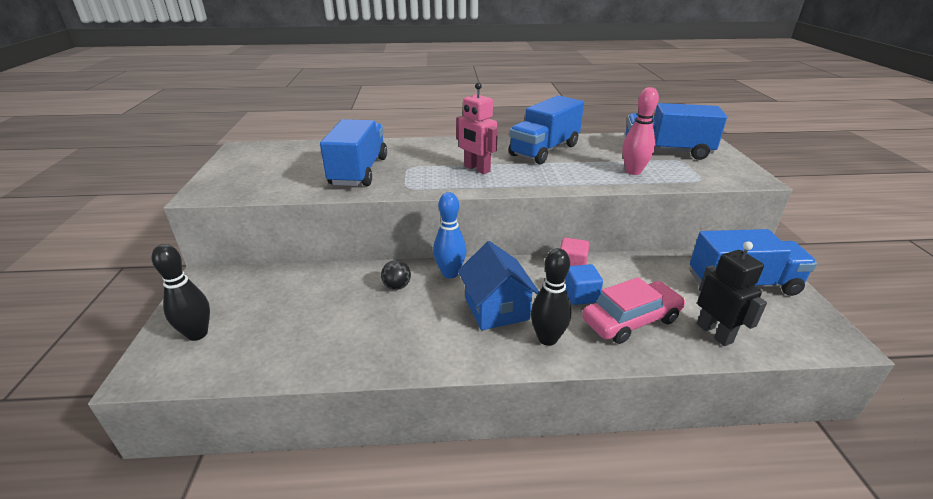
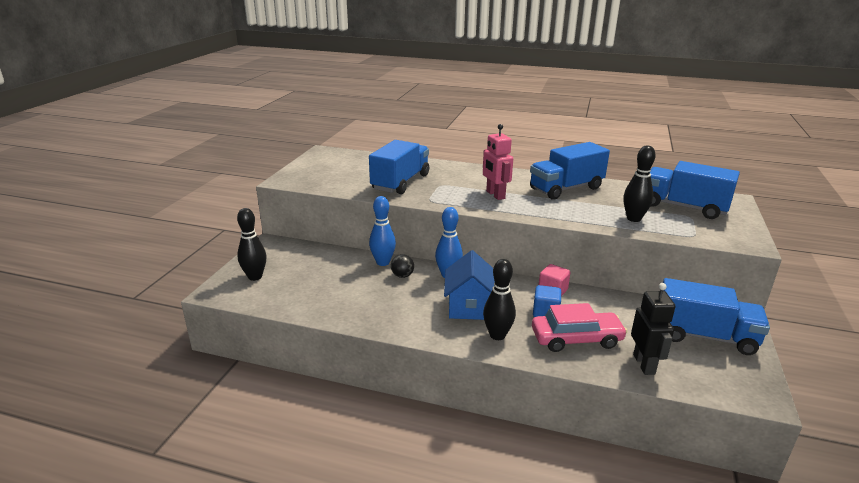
camera: 20 degrees right, 5 degrees down
(364, 274) = (383, 262): none -> blue bowling pin
(633, 171) = (633, 219): pink bowling pin -> black bowling pin

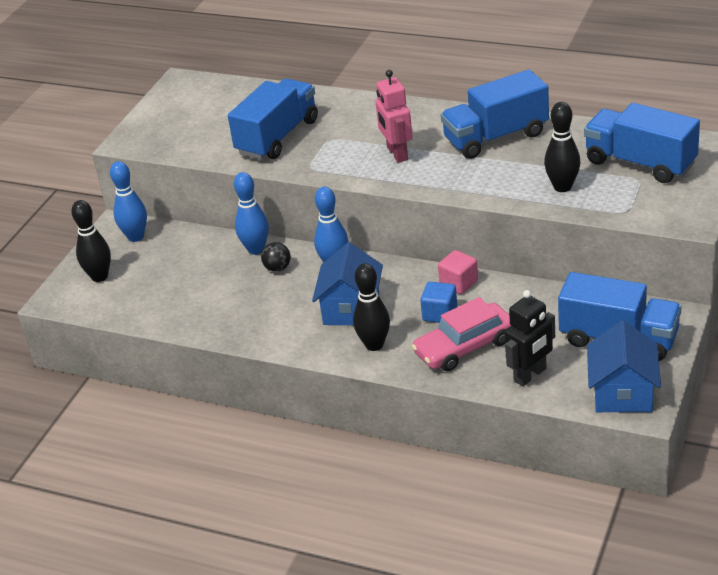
camera: 10 degrees right, 10 degrees up
(285, 251) = (136, 237): none -> blue bowling pin
(576, 339) = (464, 346): pink car -> pink car turned 150 degrees clockwise
(644, 364) = (530, 375): black robot -> black robot turned 45 degrees clockwise
(734, 382) = (622, 393): none -> blue house

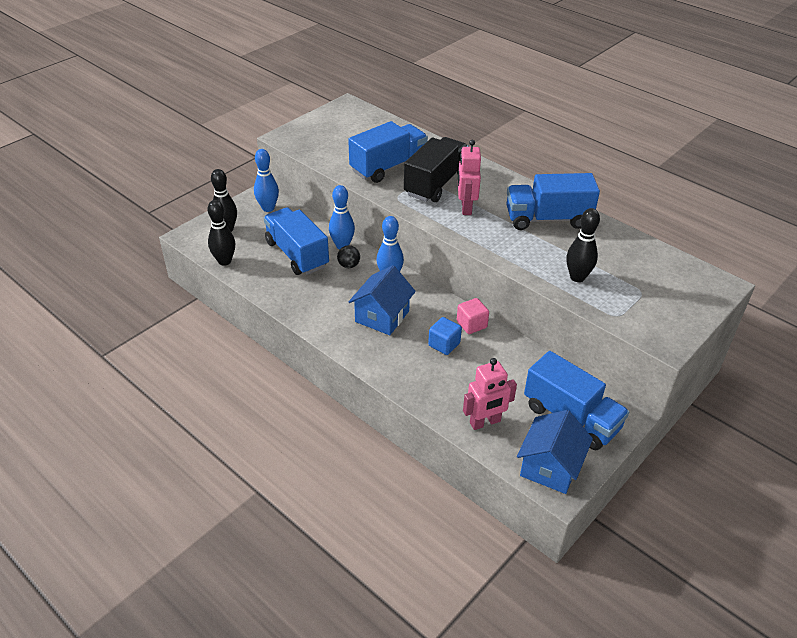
camera: 15 degrees right, 5 degrees up
(345, 139) = (435, 184): none -> black truck
(374, 345) = (382, 352): black bowling pin -> black bowling pin (224, 261)
(464, 346) = (448, 378): pink car -> none
(530, 375) = (485, 422): black robot -> pink robot
(640, 163) = (650, 278): blue truck -> blue truck (297, 254)

